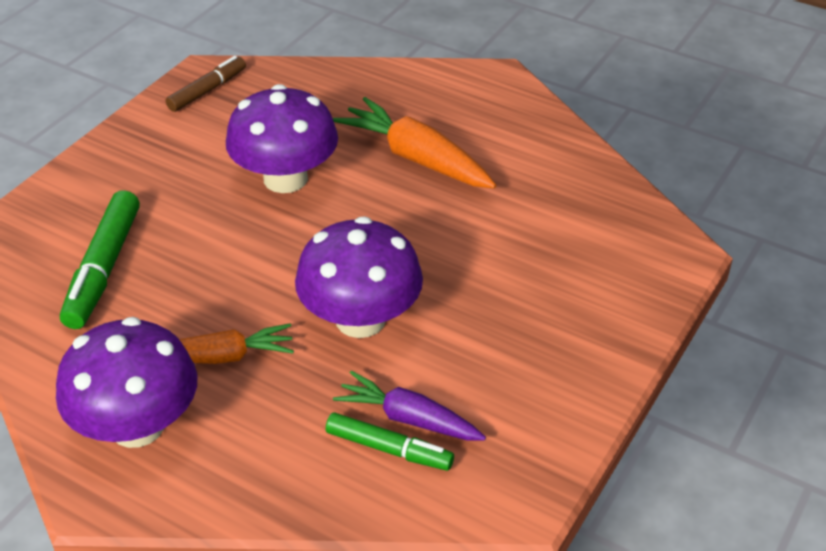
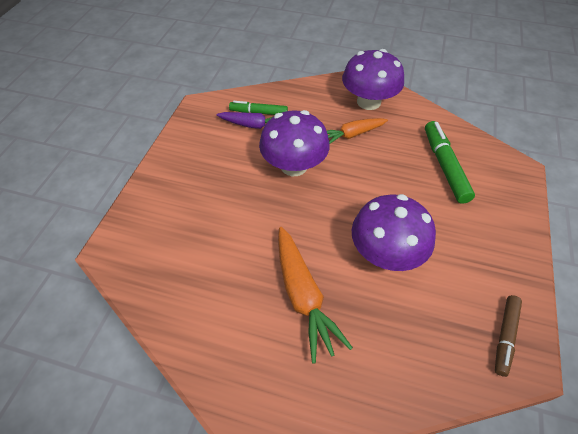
camera: 165 degrees right, 10 degrees up
(416, 158) = (303, 296): orange carrot -> orange carrot turned 45 degrees clockwise

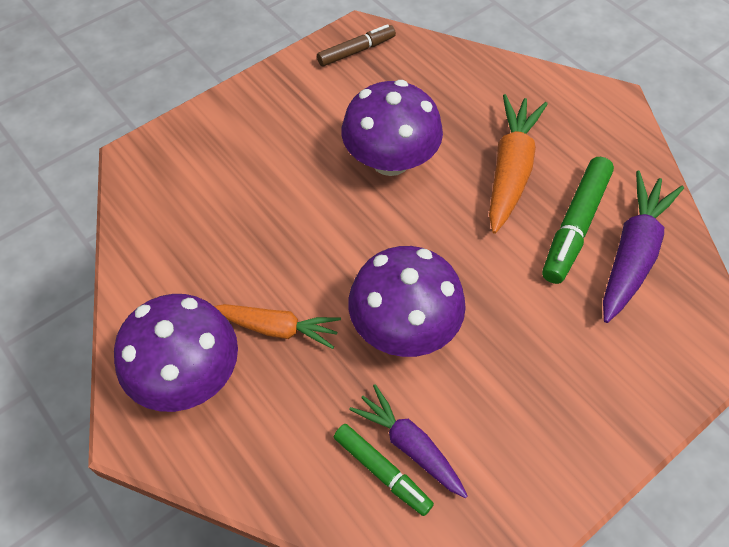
camera: 145 degrees left, 5 degrees up
(185, 280) = (632, 253): none -> purple carrot
(444, 166) = (214, 209): green marker -> green marker (575, 226)

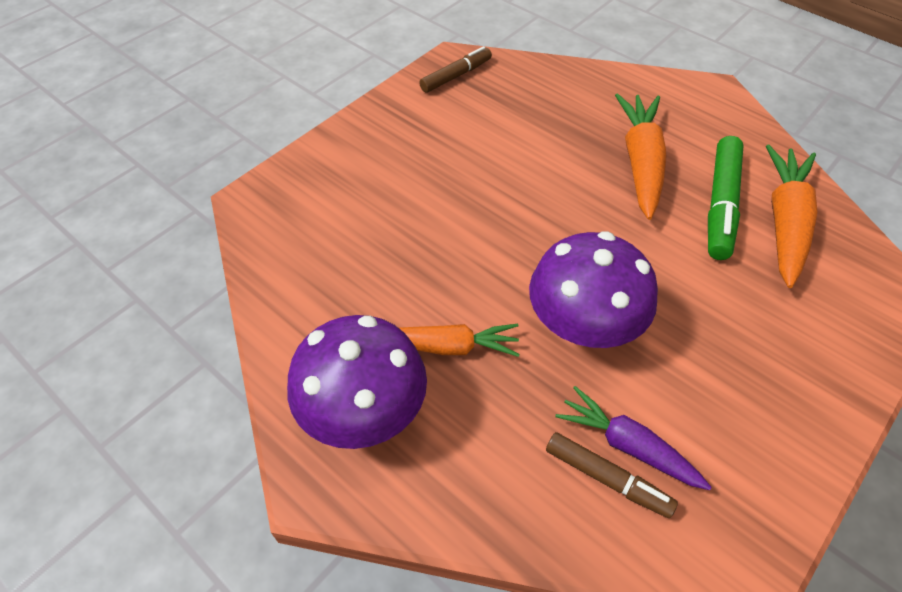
camera: 10 degrees left, 5 degrees down
(382, 472) = (607, 478): green marker -> brown marker
(390, 160) = (519, 168): purple mushroom -> none
(632, 253) = (785, 222): purple carrot -> orange carrot

